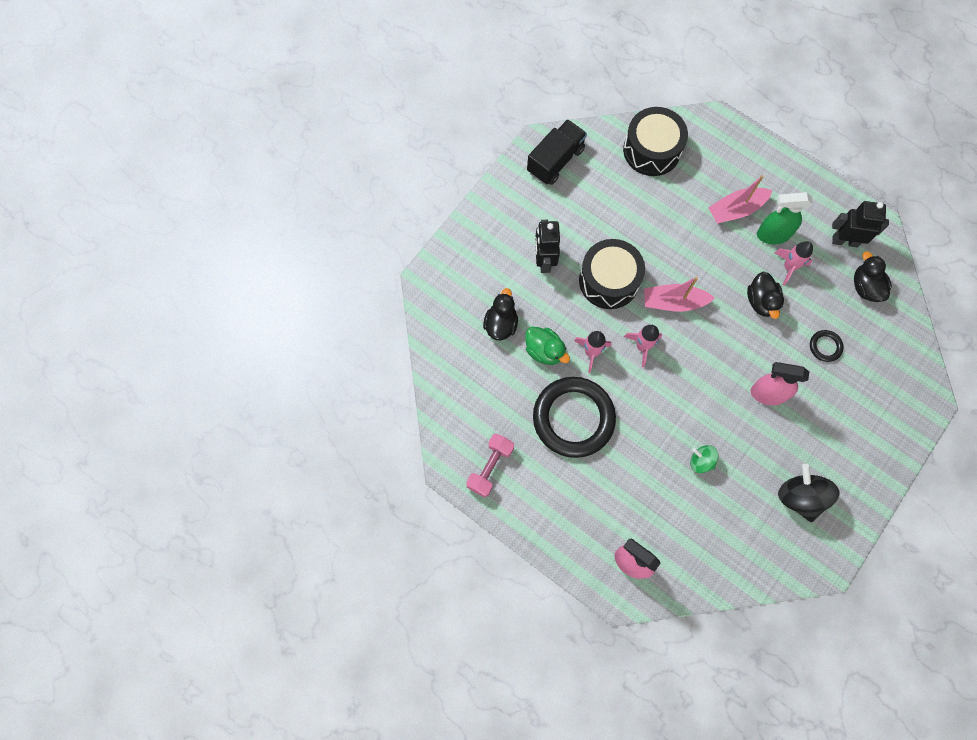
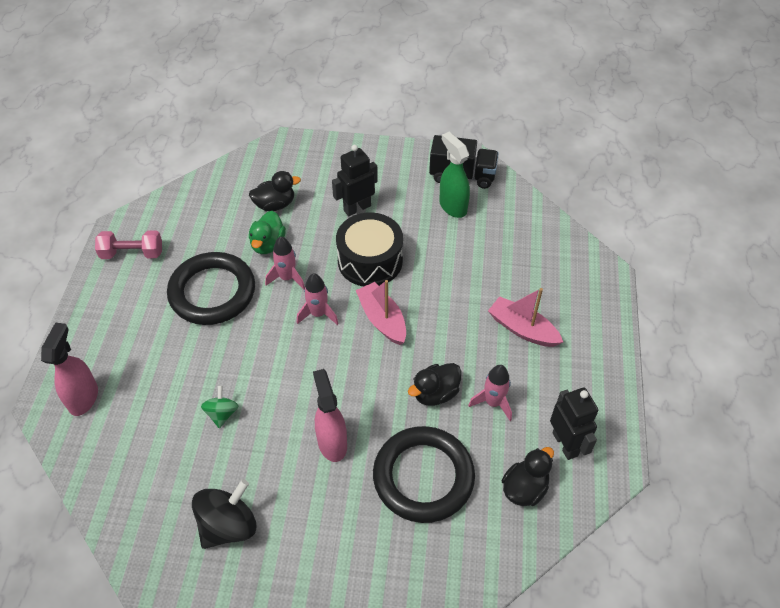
camera: 60 degrees right, 20 degrees down
(652, 150) = (531, 237): black drum -> none
(772, 235) = (519, 372): green spray bottle -> green spray bottle (452, 206)
(825, 346) = (423, 477): black ring -> black ring, size x2.42

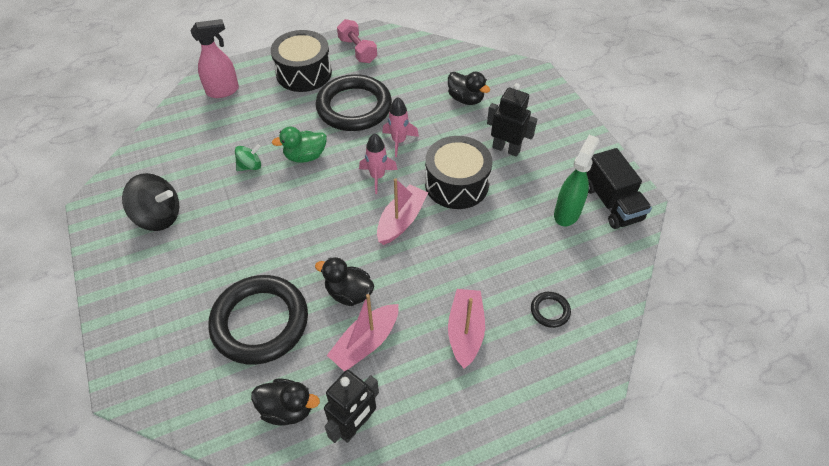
camera: 60 degrees right, 0 degrees up
(123, 313) = (304, 73): none -> black drum
(268, 244) = (423, 114): green duck -> green duck (305, 156)
(332, 443) = (260, 244): pink spray bottle -> none
(493, 403) = (366, 343): pink rocket -> pink boat
(535, 267) = (550, 311): none -> black ring

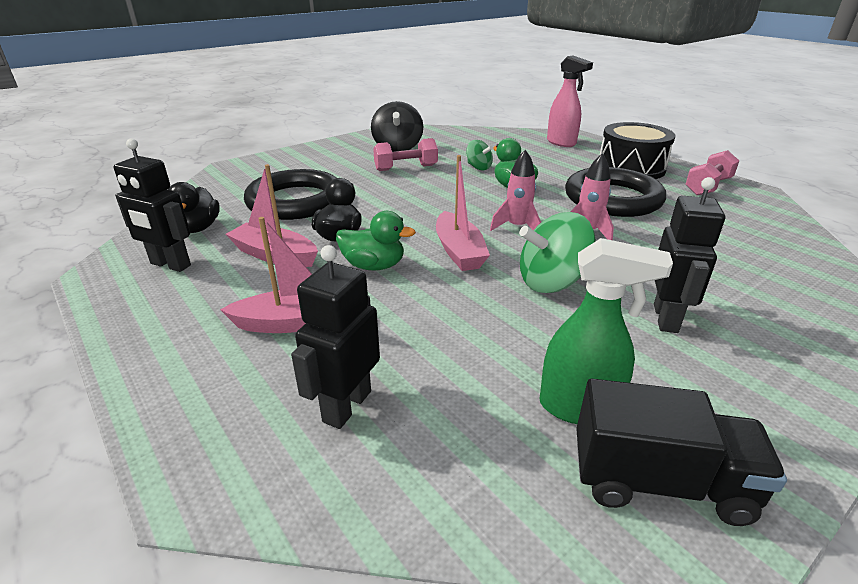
camera: 75 degrees right, 20 degrees down
(221, 221) = (406, 168): none -> pink dumbbell
(401, 220) = (459, 251): pink boat -> pink boat turned 60 degrees clockwise
(405, 276) = (374, 266): none -> green duck
(456, 184) = (551, 282): black drum -> green spinning top
(466, 99) = (727, 268): black duck -> none
(550, 311) = (346, 406): black ring -> black robot
(612, 203) = (659, 481): black truck -> black truck turned 135 degrees counterclockwise

